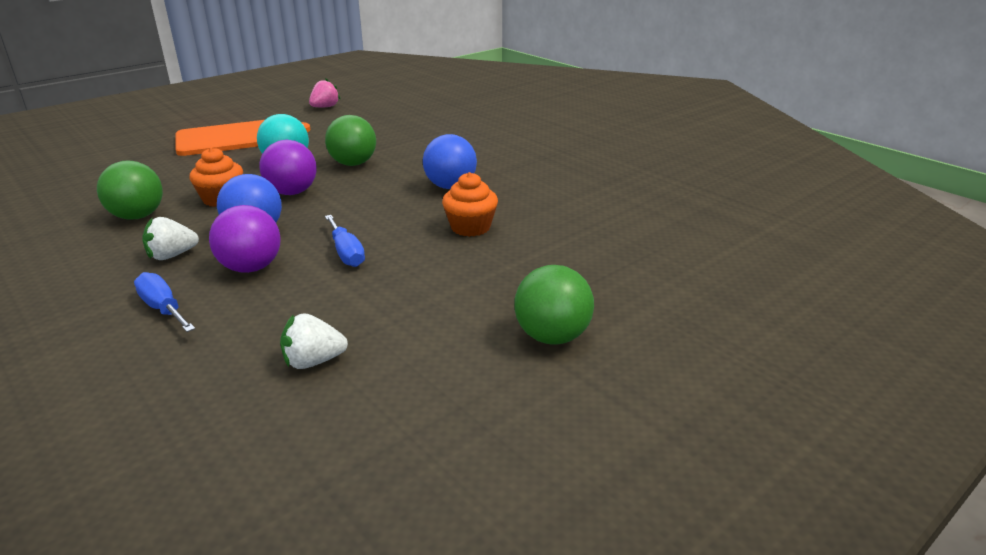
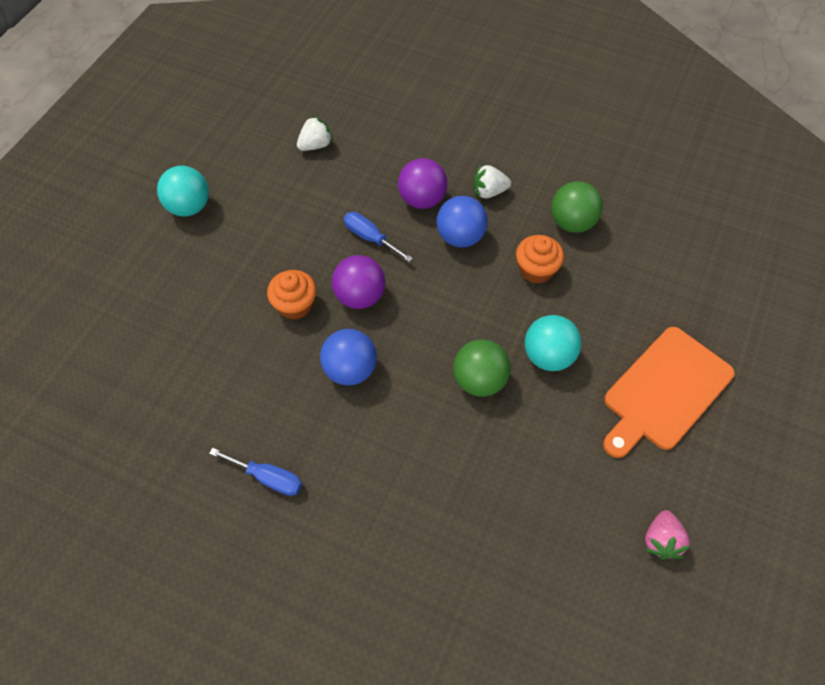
camera: 155 degrees right, 30 degrees up
(163, 309) = (437, 149): blue screwdriver -> blue screwdriver (268, 478)
(172, 256) = (489, 192): white strawberry -> white strawberry turned 135 degrees counterclockwise
(292, 192) = (487, 303): purple ball -> purple ball (360, 296)
(552, 337) = (189, 207): green ball -> turquoise ball

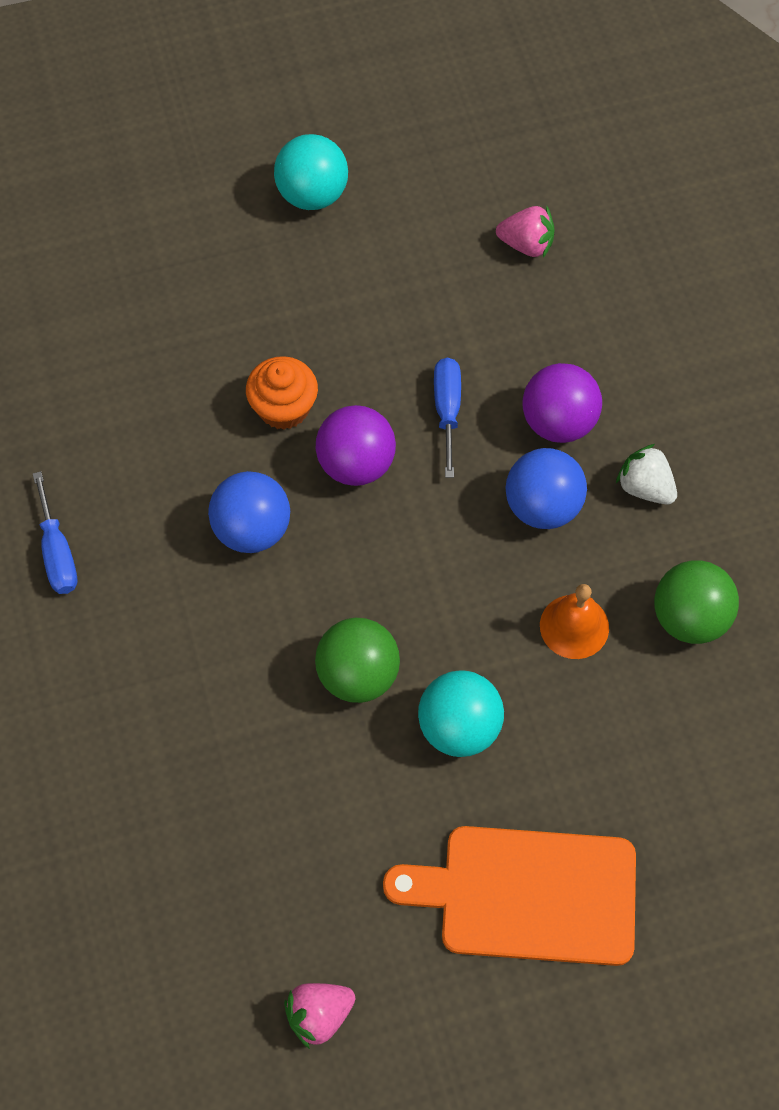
camera: 50 degrees right, 5 degrees up
(315, 145) = (526, 244): white strawberry -> pink strawberry
(536, 270) = (574, 626): orange cupcake -> orange bell

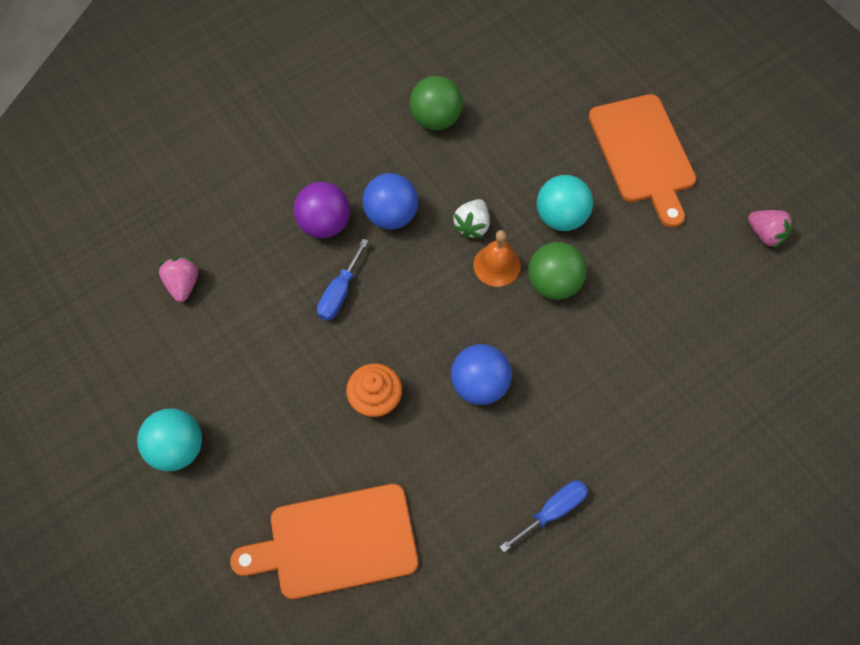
camera: 110 degrees left, 0 degrees up
(132, 318) = (336, 542): none -> orange cutting board
(356, 464) = (403, 336): purple ball -> none
(447, 410) = (339, 293): blue screwdriver -> blue screwdriver turned 45 degrees counterclockwise
(574, 626) = (467, 175): orange bell -> orange bell (496, 265)
(645, 487) = (355, 163): white strawberry -> white strawberry (472, 226)

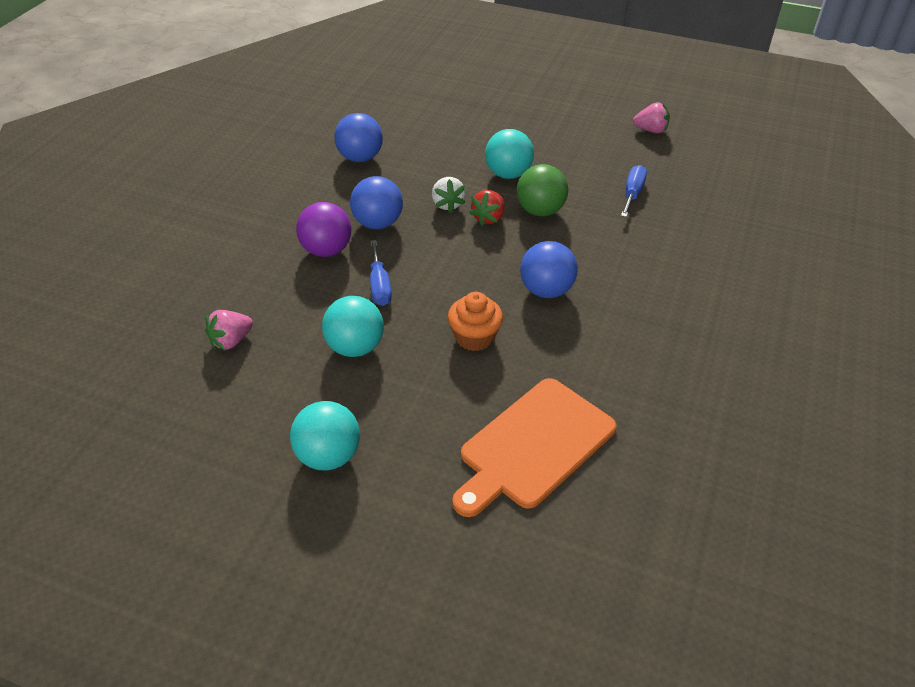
camera: 35 degrees left, 20 degrees down
(183, 284) = (231, 341): pink strawberry -> pink strawberry turned 90 degrees counterclockwise
(272, 350) = (355, 347): none -> turquoise ball
(436, 119) = (360, 158): green ball -> blue ball
(496, 265) = (488, 218): orange bell -> red strawberry
(552, 511) = (676, 338): blue screwdriver -> blue screwdriver (632, 193)
(643, 153) = (529, 121): orange cutting board -> none

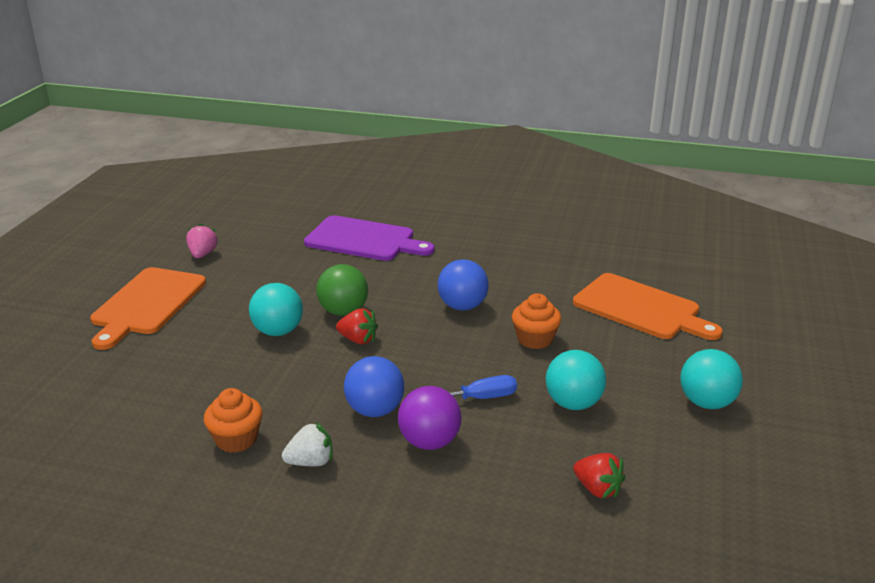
camera: 95 degrees left, 15 degrees down
(231, 341) = (597, 489): pink strawberry -> red strawberry
(360, 158) = (236, 439): blue ball -> orange cupcake
(447, 204) = (335, 366): white strawberry -> white strawberry (311, 462)
(558, 109) = (147, 304): none -> orange cutting board
(632, 193) = (312, 266): blue screwdriver -> none
(695, 229) = (364, 240): none -> purple cutting board

